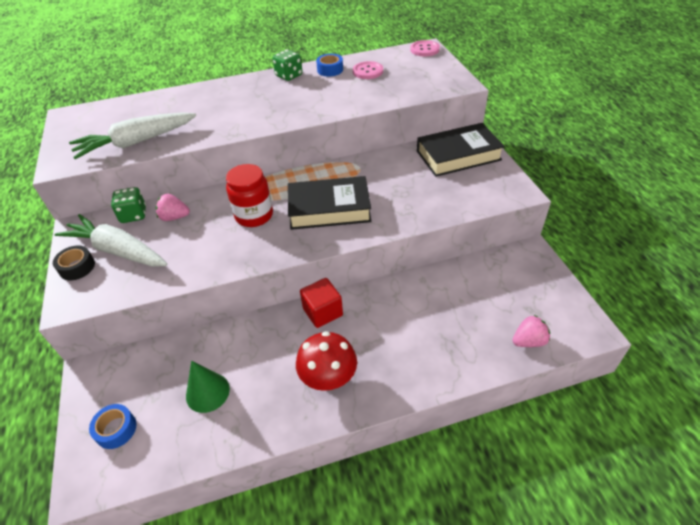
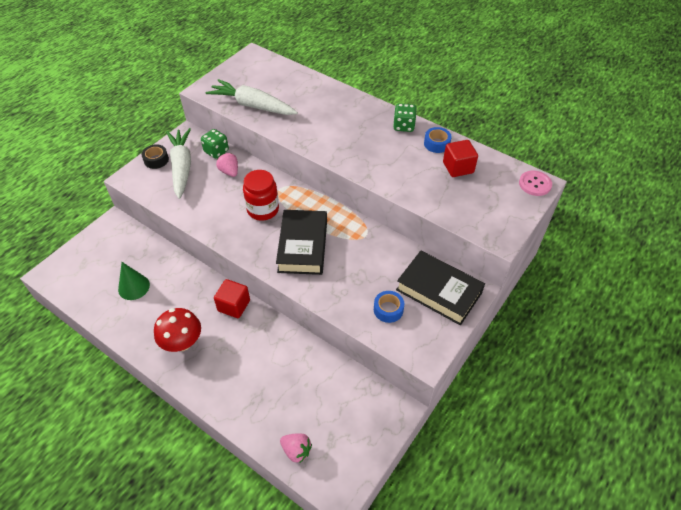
camera: 50 degrees right, 5 degrees up
(116, 429) = (86, 263): blue tape -> blue tape (388, 309)
(329, 209) = (303, 246): black book -> black book turned 45 degrees clockwise
(368, 71) = (458, 167): pink button -> red cube

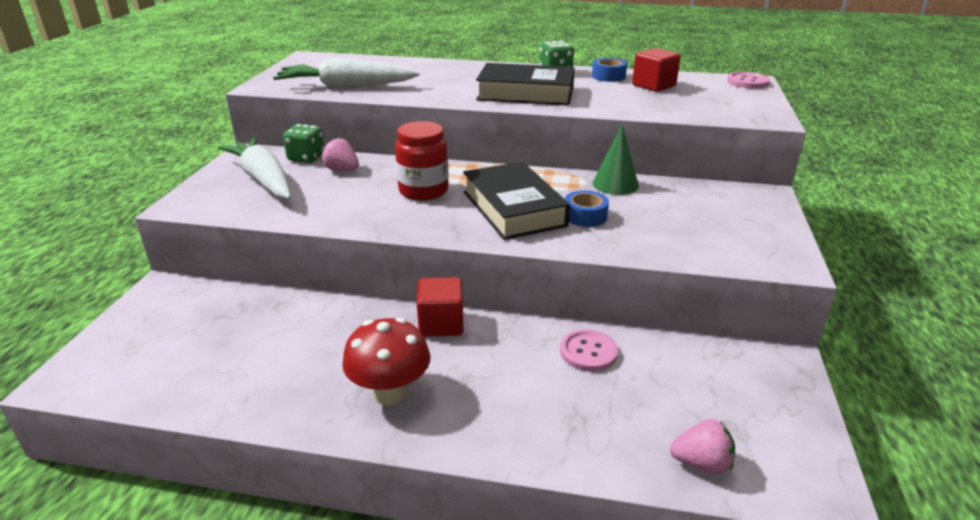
camera: 25 degrees left, 20 degrees down
(134, 287) = (250, 350): green cone -> green cone (615, 184)
(156, 160) = (215, 181): black tape -> none
(295, 357) = (588, 352): none -> pink button
(388, 309) = (690, 234): blue tape -> blue tape (585, 216)
(439, 291) = (729, 205): black book -> black book (526, 93)

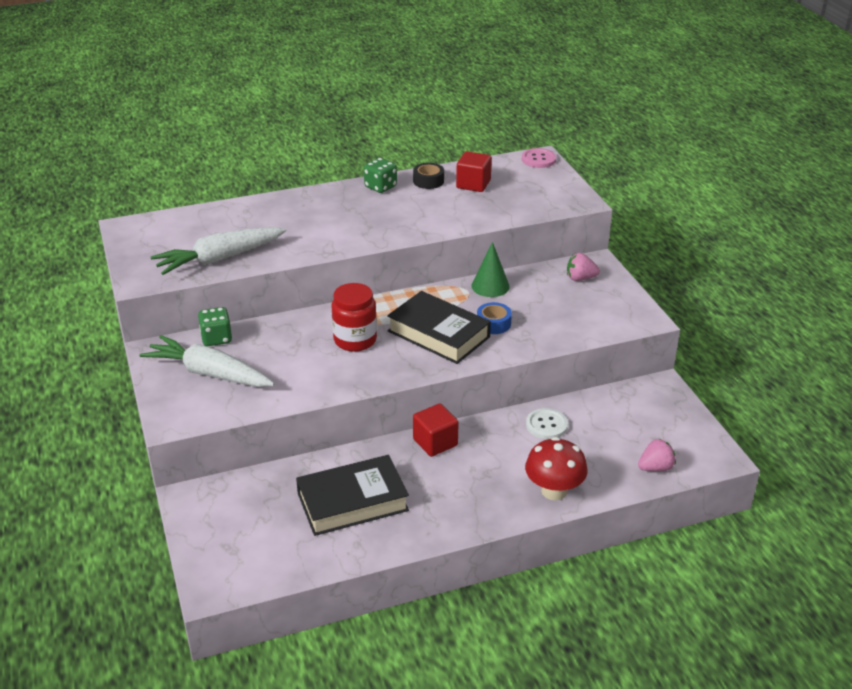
camera: 30 degrees left, 5 degrees up
(342, 170) = (264, 341): pink strawberry -> pink strawberry (580, 278)
(390, 392) = (448, 501): red mushroom -> red mushroom (554, 491)
(526, 93) = (383, 223): black book -> black book (352, 502)
(588, 352) = (546, 425): pink button -> white button
(608, 76) = (428, 181): blue tape -> black tape

